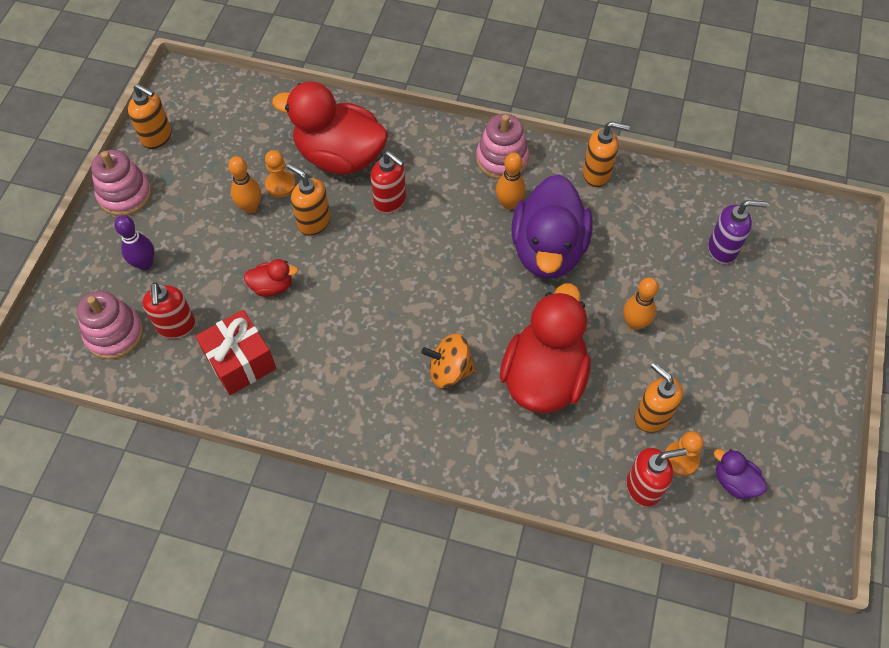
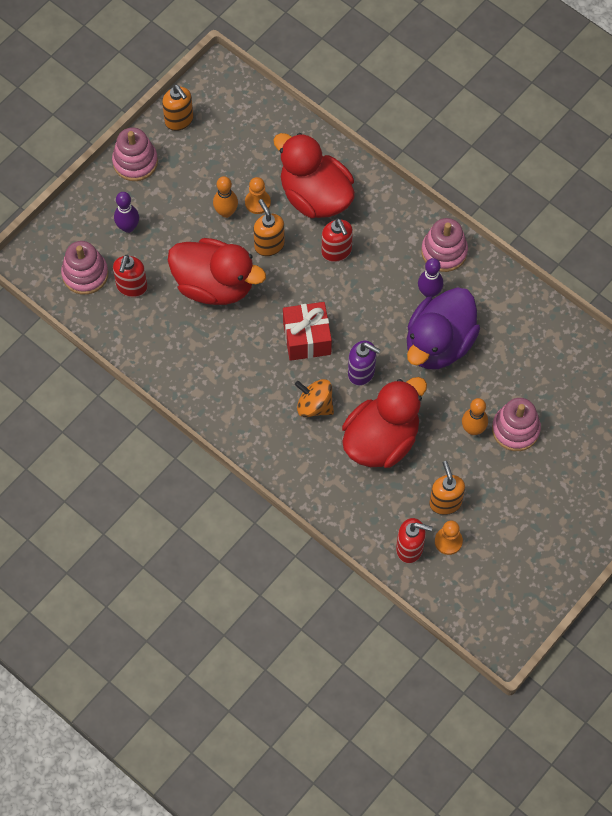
camera: 25 degrees right, 5 degrees up
(240, 362) = (166, 334): red gift -> red gift (307, 338)
(272, 286) = (214, 285): red duck -> red duck, size x2.30
(509, 203) = (429, 292): orange bowling pin -> purple bowling pin
(597, 174) = (514, 296): orange soap dispenser -> none
(678, 305) = (515, 429): none -> pink stacking toy
(722, 249) = (578, 401): purple soap dispenser -> purple soap dispenser (361, 372)
(734, 481) = (477, 573): purple duck -> none

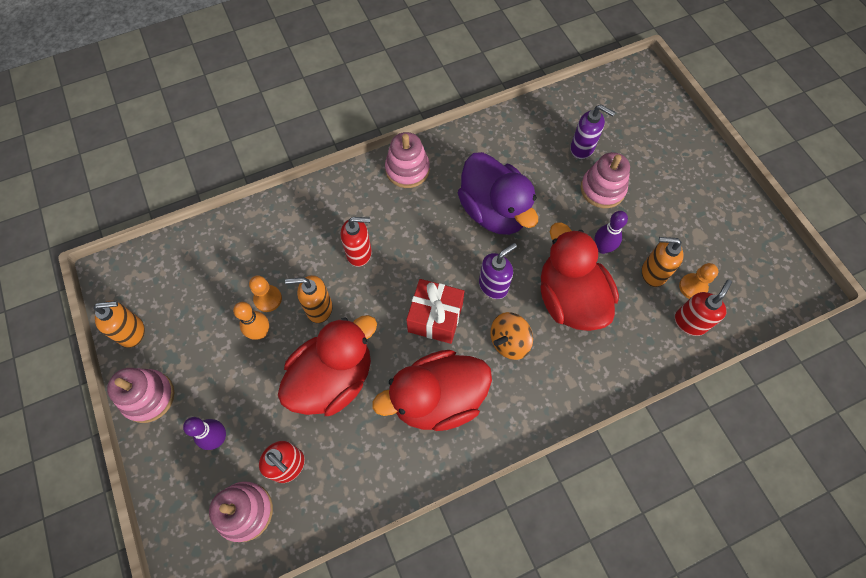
camera: 65 degrees left, 0 degrees up
(315, 196) = (292, 246): red duck -> red duck (438, 399)
(429, 292) = (440, 197): purple bowling pin -> purple bowling pin (602, 248)
(473, 429) = (589, 220): orange bowling pin -> none
(554, 395) = (582, 148): none -> purple soap dispenser

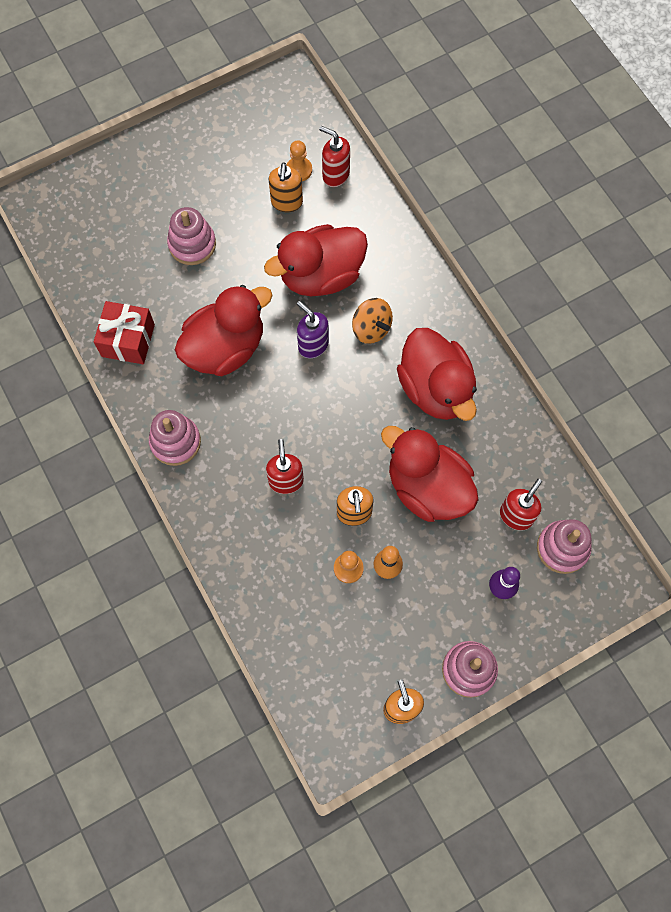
camera: 95 degrees left, 5 degrees up
(435, 318) = (353, 397): red gift -> red gift (128, 340)
(494, 211) = (225, 348): purple duck -> red duck
(582, 148) = (140, 263): purple soap dispenser -> none
(602, 248) = (262, 246): purple bowling pin -> none

